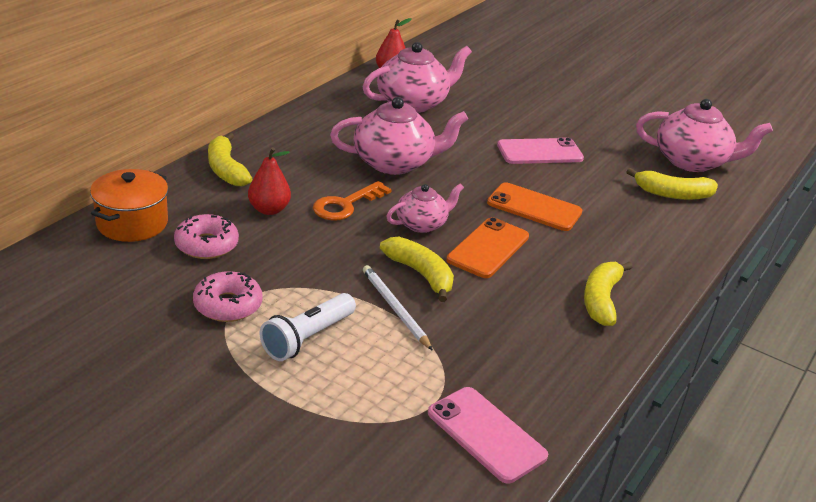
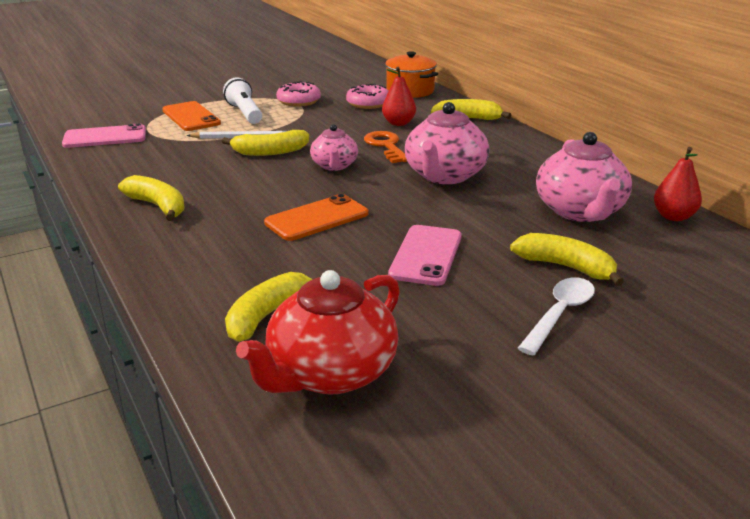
camera: 120 degrees right, 5 degrees down
(488, 248) = (275, 182): orange phone -> orange phone (191, 117)
(502, 105) = (565, 267): none -> yellow banana
(559, 104) = (559, 314): none -> white spoon
(692, 161) = (330, 373): pink teapot -> red teapot

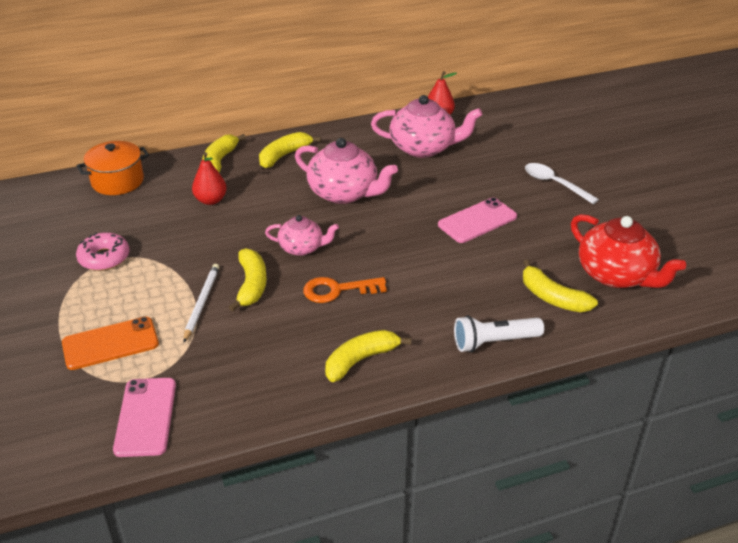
camera: 80 degrees left, 10 degrees up
(245, 113) = (122, 300): white flashlight -> white flashlight (494, 342)
(317, 218) = (408, 265): orange phone -> none
(368, 103) = (142, 212): pink donut -> none
(386, 146) = (266, 214): orange key -> orange key (338, 290)
(426, 255) = (477, 221): pink phone -> pink phone turned 60 degrees counterclockwise
(565, 267) = (500, 170): yellow banana -> yellow banana (284, 156)

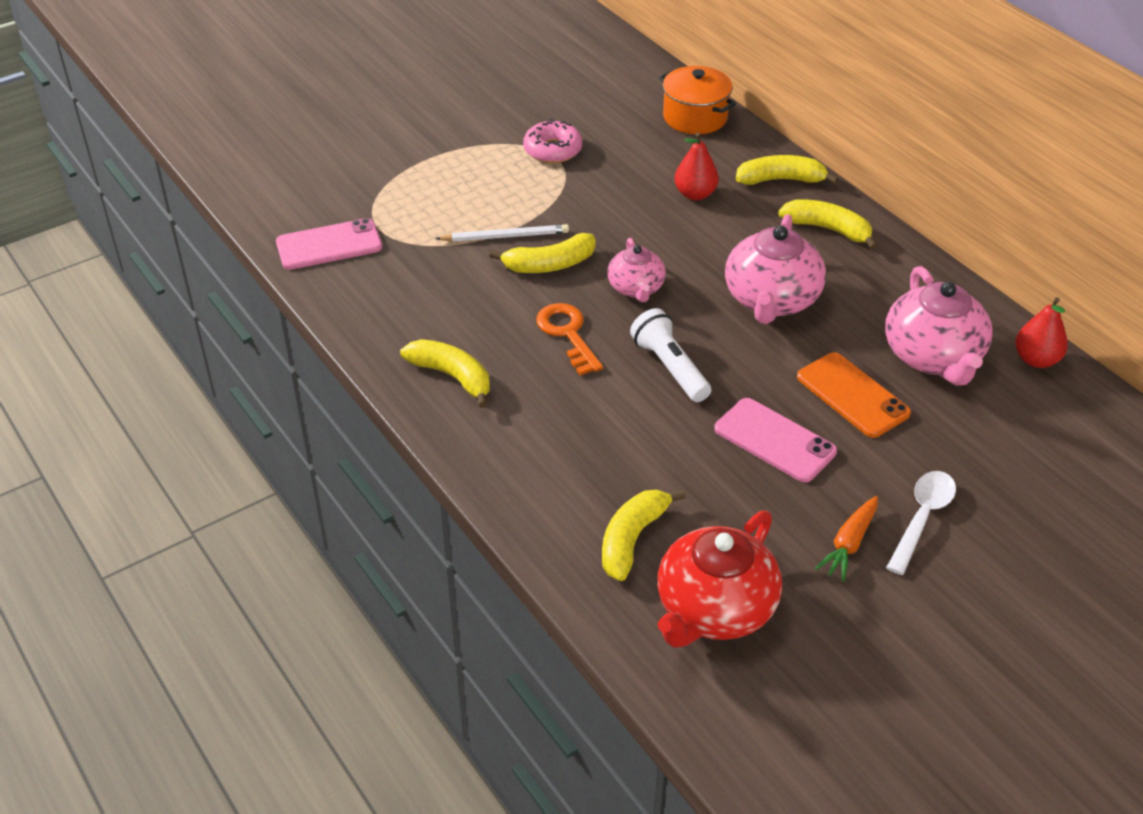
camera: 75 degrees right, 5 degrees up
(110, 343) = (422, 194): orange phone -> orange phone (852, 395)
(494, 342) = (520, 489): white flashlight -> white flashlight (670, 368)
(570, 213) = (849, 544): none -> orange carrot

